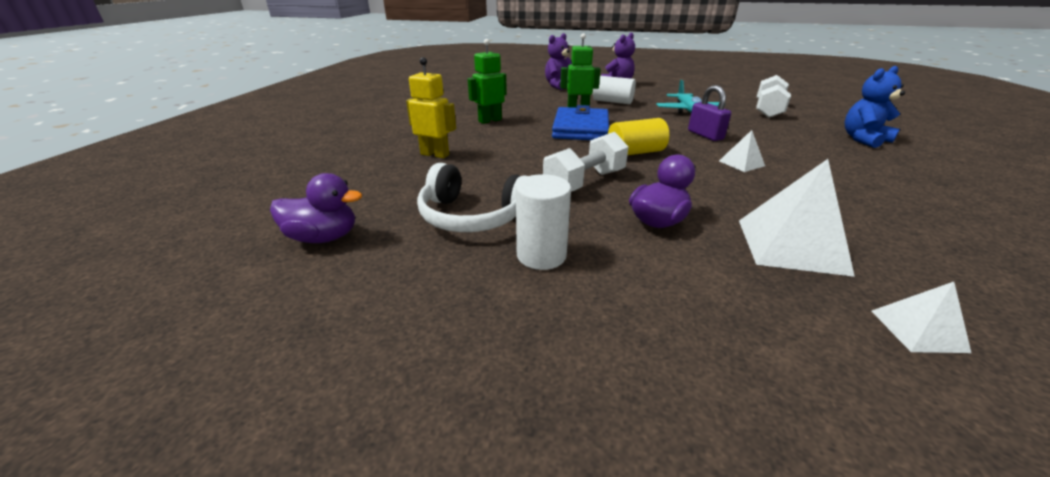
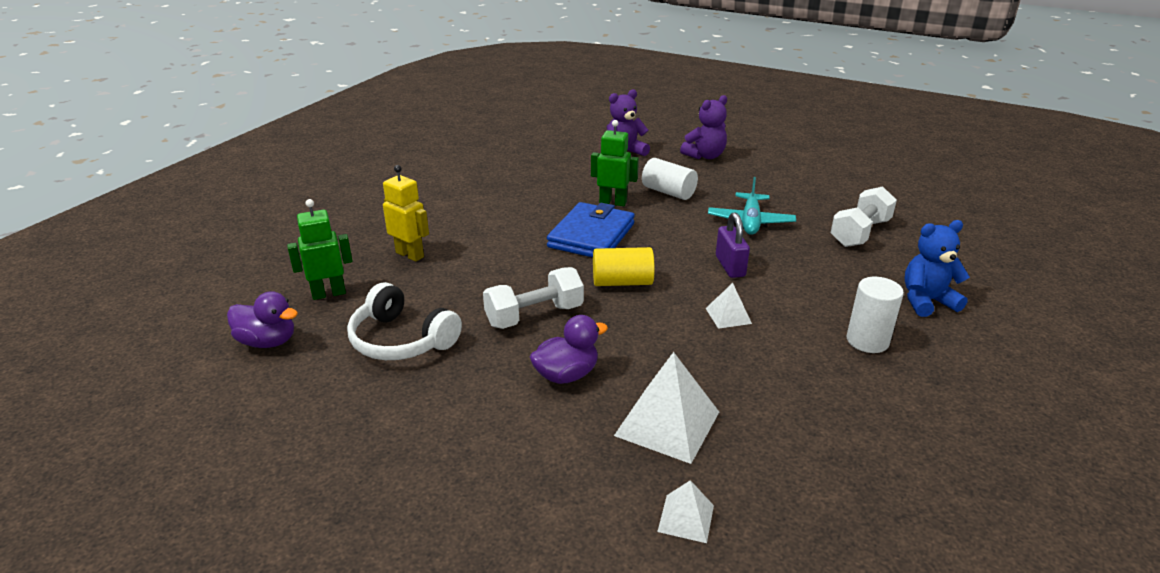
camera: 15 degrees right, 0 degrees up
(490, 120) = (497, 208): green robot -> green robot (329, 293)
(541, 255) = (433, 391): white cylinder -> white cylinder (867, 341)

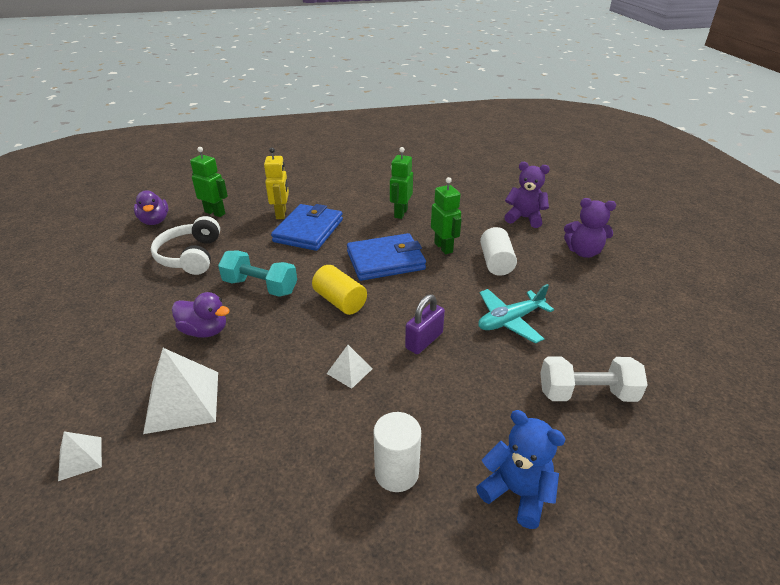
camera: 50 degrees right, 5 degrees up
(472, 252) = (308, 230): none -> blue wallet
(523, 196) = (400, 213): none -> green robot
(534, 316) = (260, 287): white dumbbell -> turquoise dumbbell

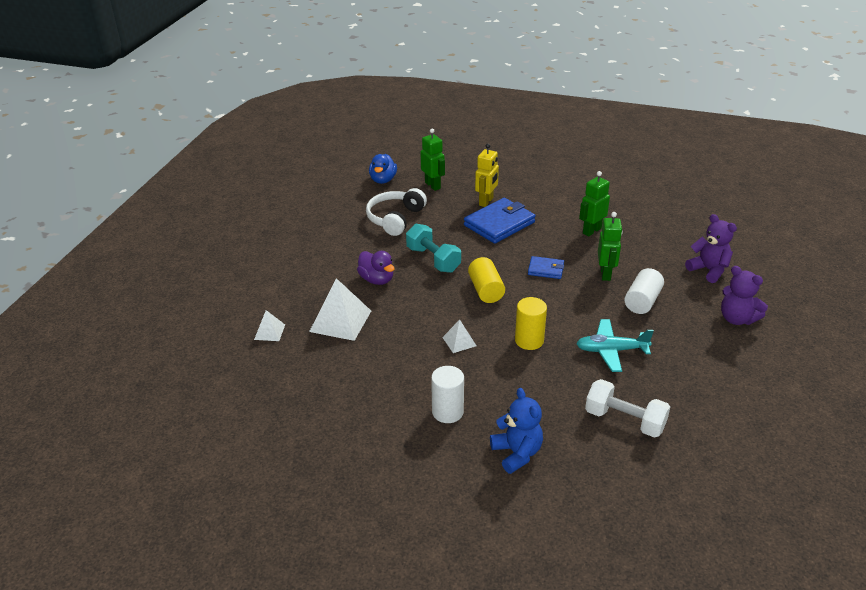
camera: 30 degrees right, 0 degrees up
(155, 221) = (383, 180): purple duck -> blue duck
(385, 260) = (546, 269): blue wallet -> blue wallet, size x0.54
(424, 340) = (529, 340): purple padlock -> yellow cylinder

